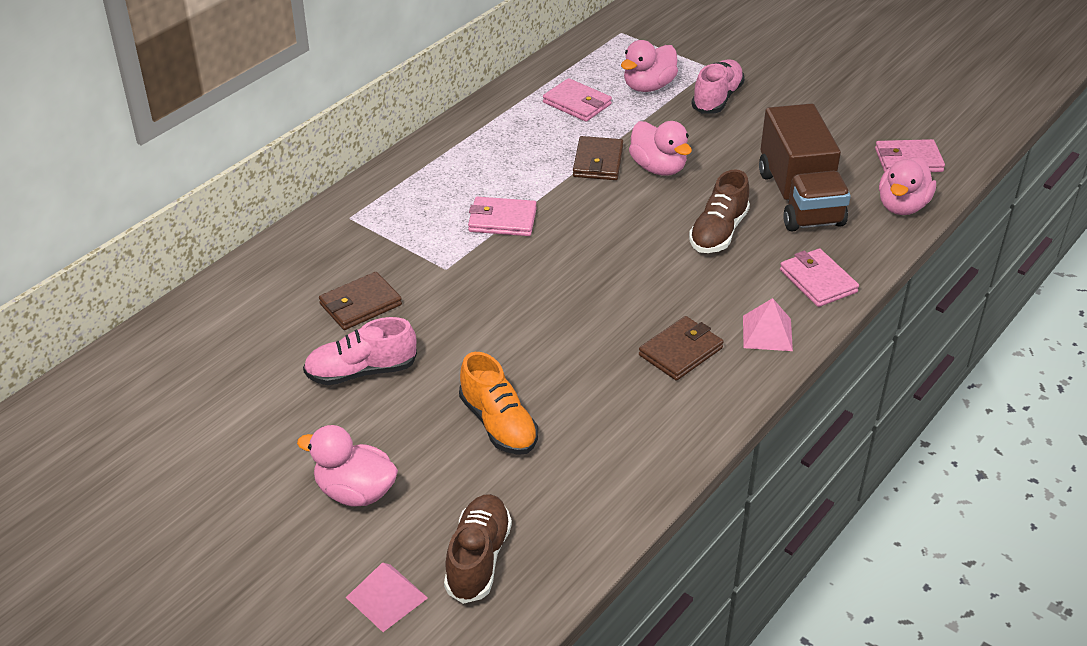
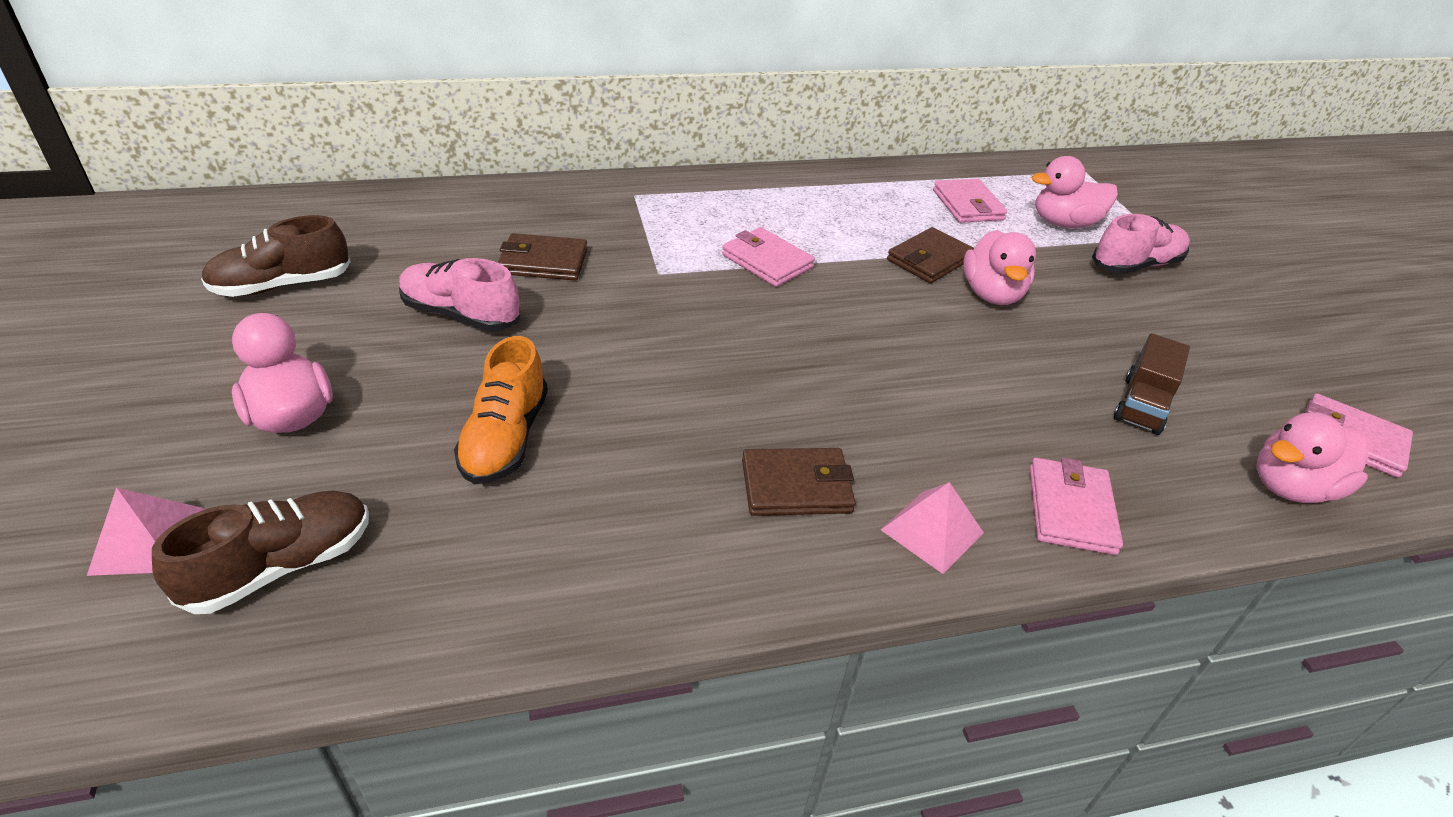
camera: 35 degrees right, 0 degrees up
(718, 232) = (992, 388): brown shoe -> brown shoe (282, 285)
(799, 198) = (1141, 405): brown truck -> brown truck, size x0.53

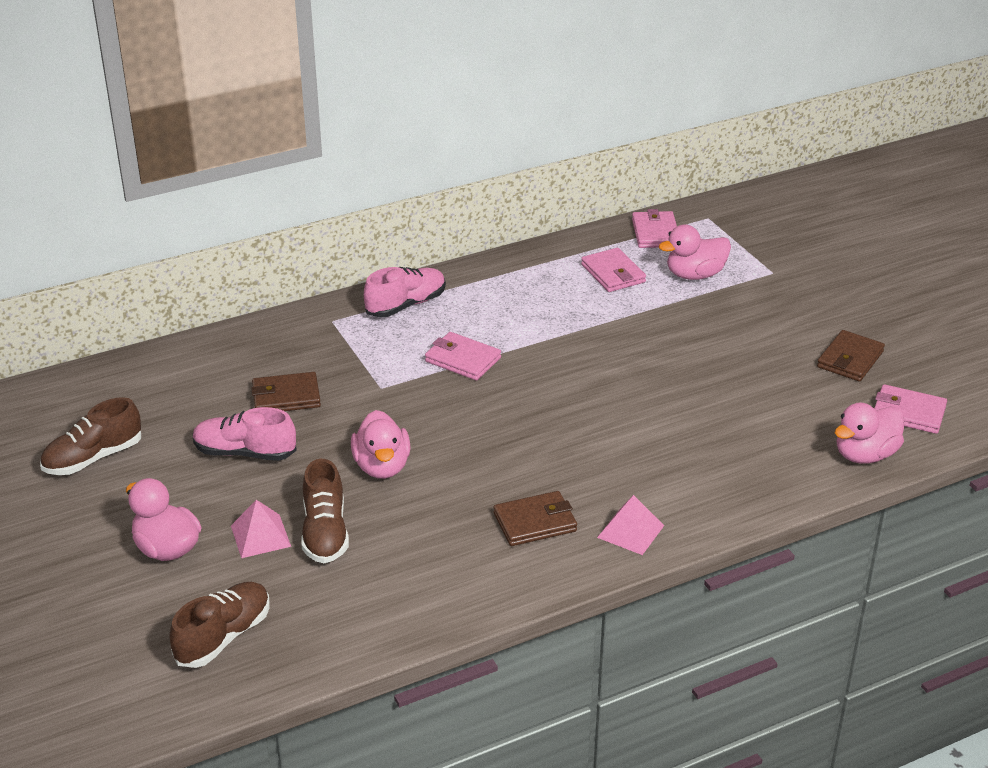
camera: 10 degrees left, 5 degrees down
(148, 540) = (128, 641): pink pyramid -> pink pyramid (260, 536)
(505, 438) = (325, 533): orange shoe -> brown shoe
(929, 259) = (591, 331): brown wallet -> brown wallet (850, 359)
(991, 294) = (645, 352): pink duck -> pink duck (382, 467)
(1071, 510) = (719, 499): pink wallet -> pink wallet (655, 233)
(1136, 265) = (755, 303): pink shoe -> pink shoe (406, 305)
(1141, 405) = (763, 418): brown truck -> none

